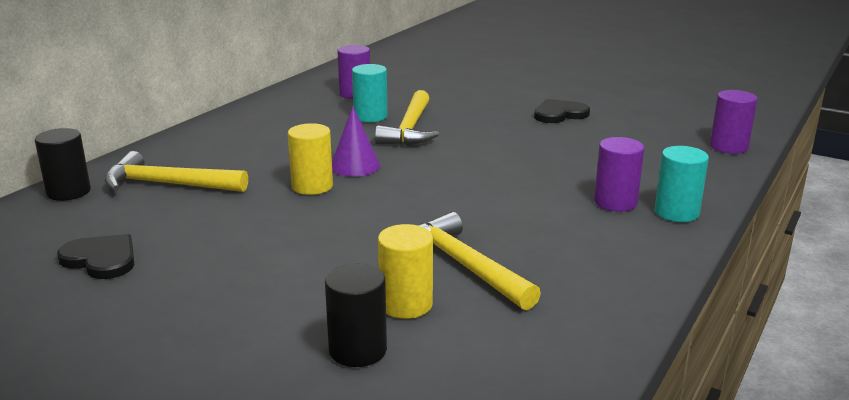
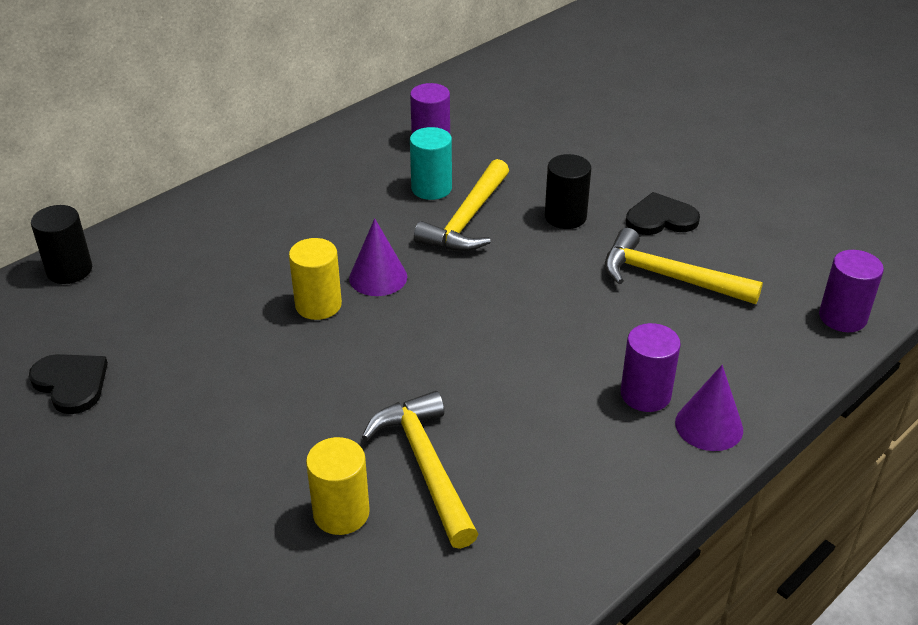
camera: 15 degrees right, 15 degrees up
(168, 184) = (171, 275): yellow hammer -> yellow hammer (669, 277)
(358, 350) = (268, 568): black cylinder -> black cylinder (565, 217)
(676, 212) = (709, 426): turquoise cylinder -> purple cone

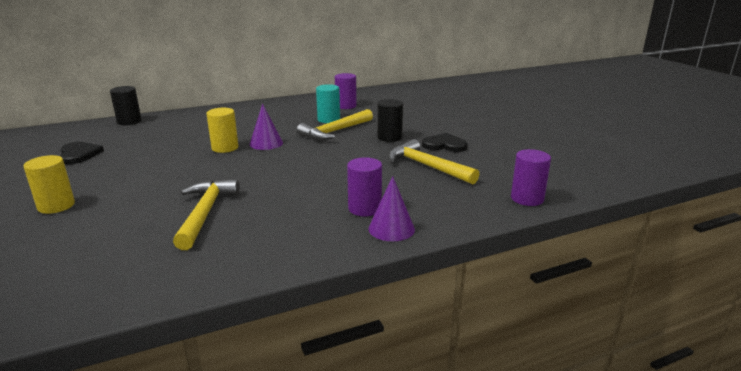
camera: 20 degrees right, 15 degrees down
(341, 513) = (137, 222): yellow cylinder -> yellow cylinder (56, 206)

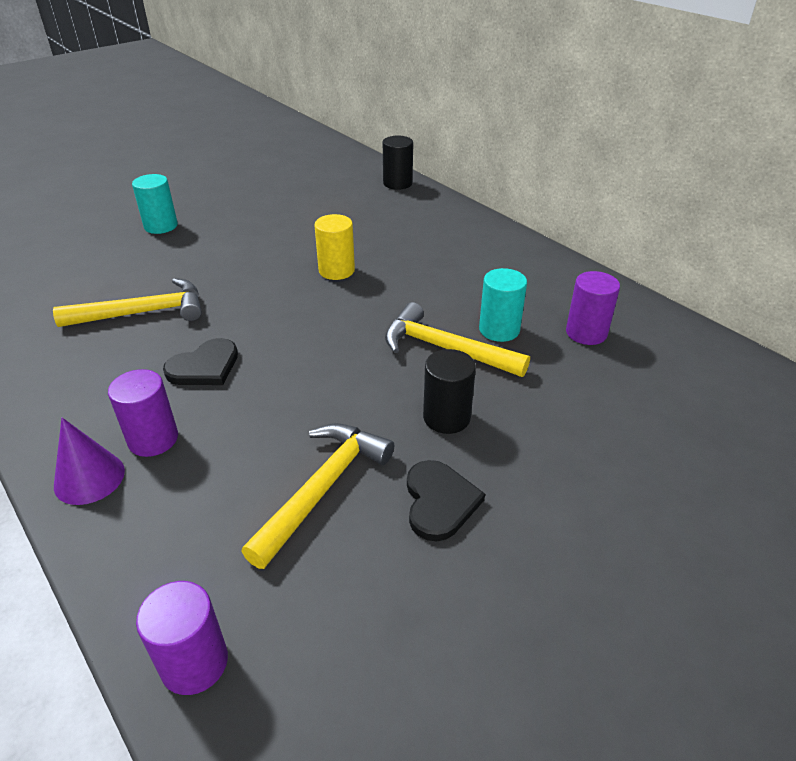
camera: 75 degrees right, 15 degrees up
(56, 206) = (161, 226): yellow cylinder -> turquoise cylinder
(79, 154) = (287, 192): black heart -> black heart (204, 366)
(266, 143) = (365, 297): purple cone -> none

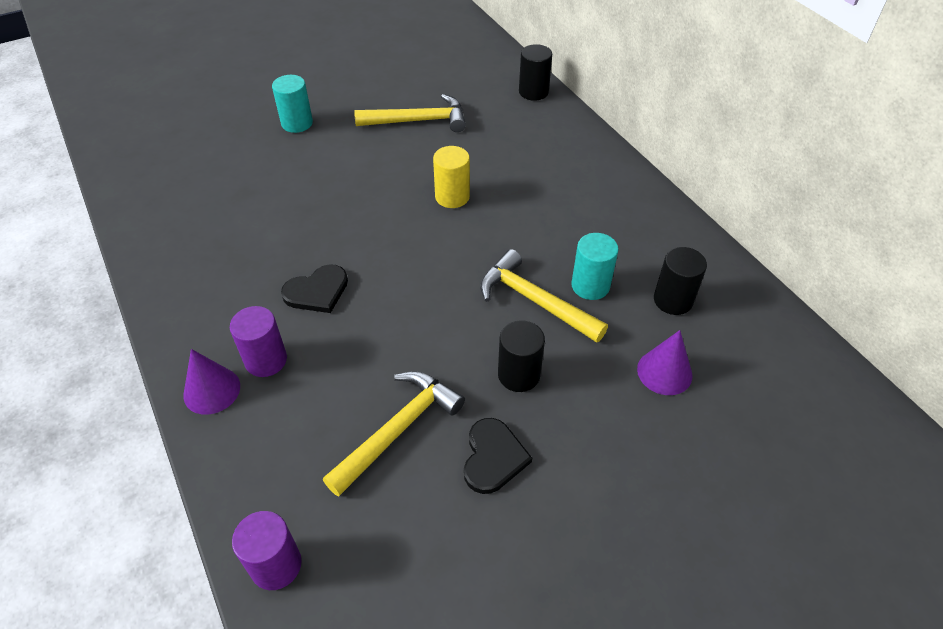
camera: 10 degrees right, 10 degrees up
(142, 313) = (270, 225): yellow hammer -> yellow hammer (418, 121)
(586, 333) = (673, 300): purple cylinder -> black cylinder
(599, 396) = (664, 372): none -> purple cone

